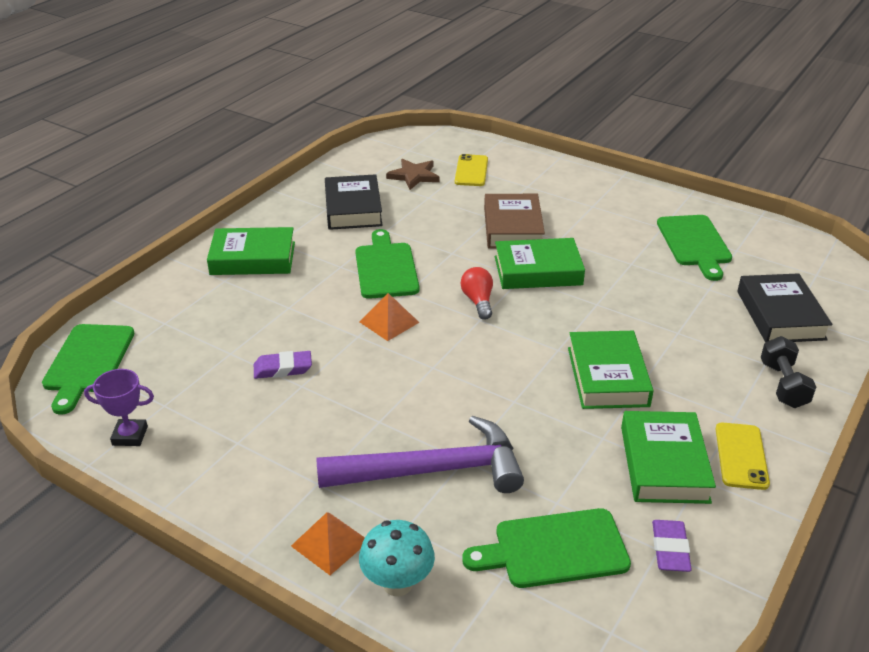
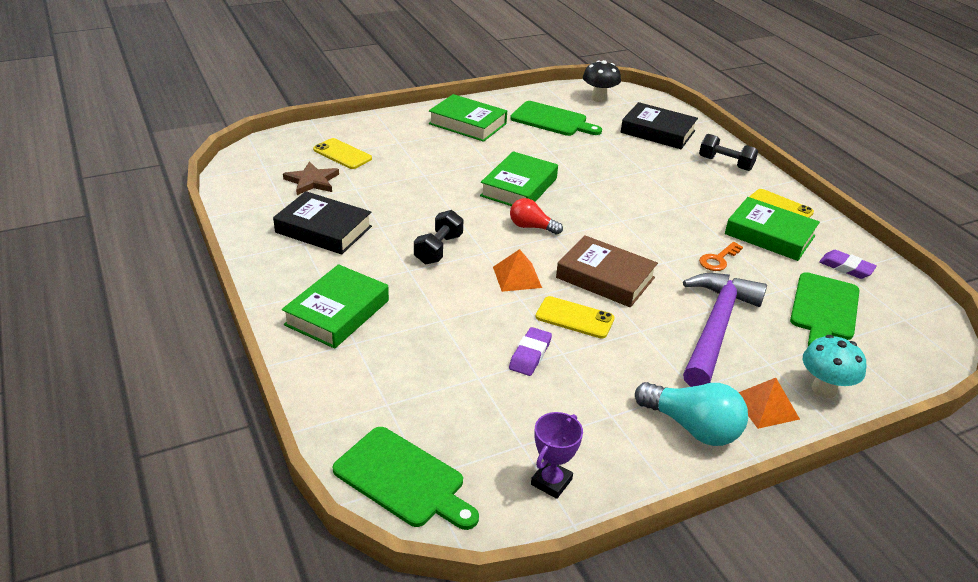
camera: 60 degrees left, 0 degrees up
(258, 499) = (692, 427): none -> turquoise light bulb
(359, 375) = (574, 318): none -> yellow phone
(385, 268) = (438, 249): green cutting board -> black dumbbell
(513, 228) = (450, 172): brown book -> brown book (605, 277)
(563, 437) = (718, 259): none -> orange key
(607, 376) = (668, 215): green book -> green book (467, 124)
(791, 254) = (599, 98): none -> black mushroom

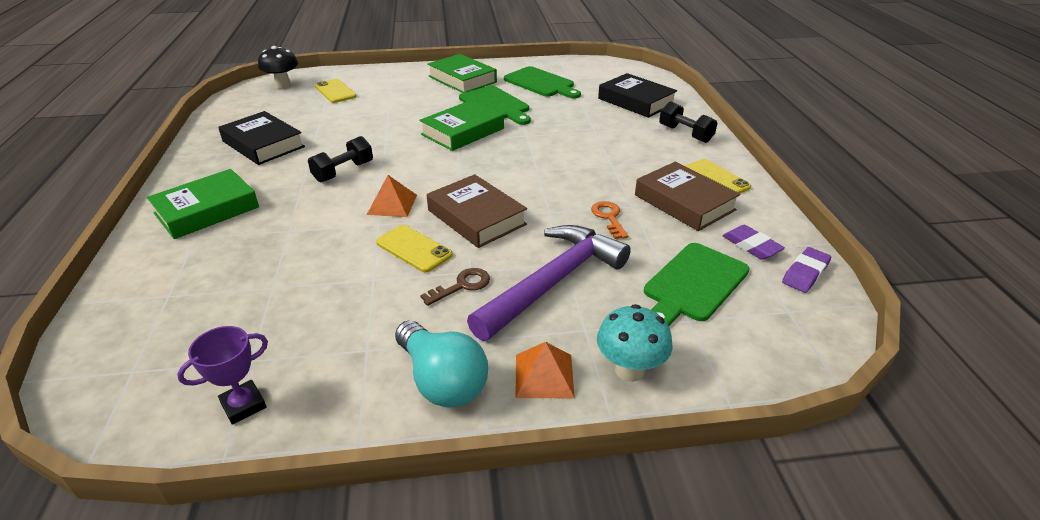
camera: 20 degrees right, 0 degrees up
(312, 181) = (291, 108): brown star -> none
(403, 479) = (111, 369): green cutting board -> green cutting board (496, 105)
(530, 355) = (339, 275): purple eraser -> purple eraser (805, 273)
(531, 227) = (444, 165): red light bulb -> none
(599, 98) = (600, 71): black mushroom -> black mushroom (283, 85)
(644, 345) = (462, 286): none -> brown key
(718, 259) = (609, 217): orange key -> orange key turned 105 degrees clockwise
(769, 235) = (684, 202): green book -> brown book

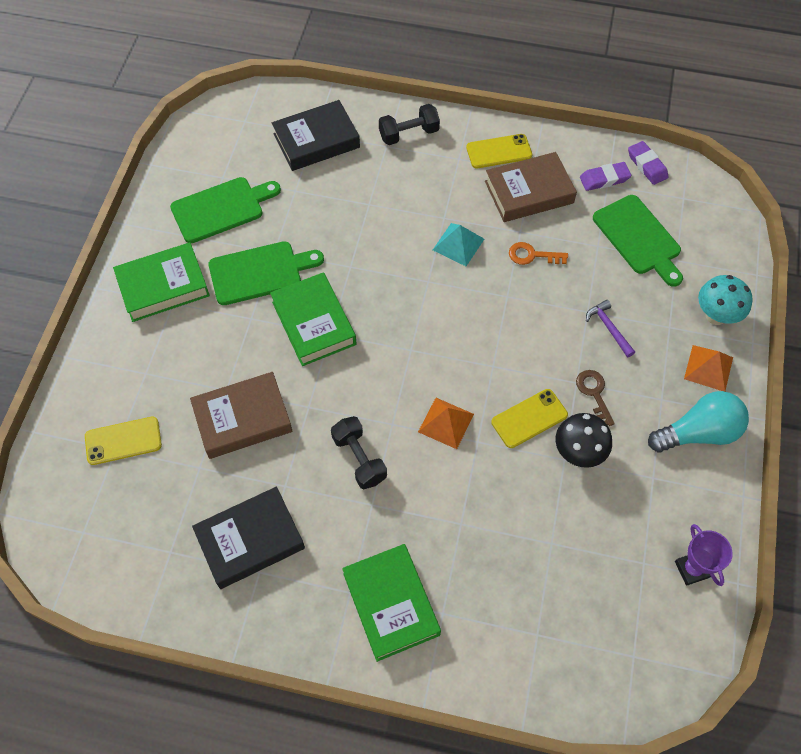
camera: 70 degrees left, 25 degrees up
(283, 85) = (65, 506): black mushroom -> black mushroom (578, 453)
(476, 217) = (495, 356): brown book -> brown book (242, 419)
(552, 282) = (609, 328): purple hammer -> purple hammer, size x0.41
(588, 177) = (458, 244): none -> turquoise pyramid

